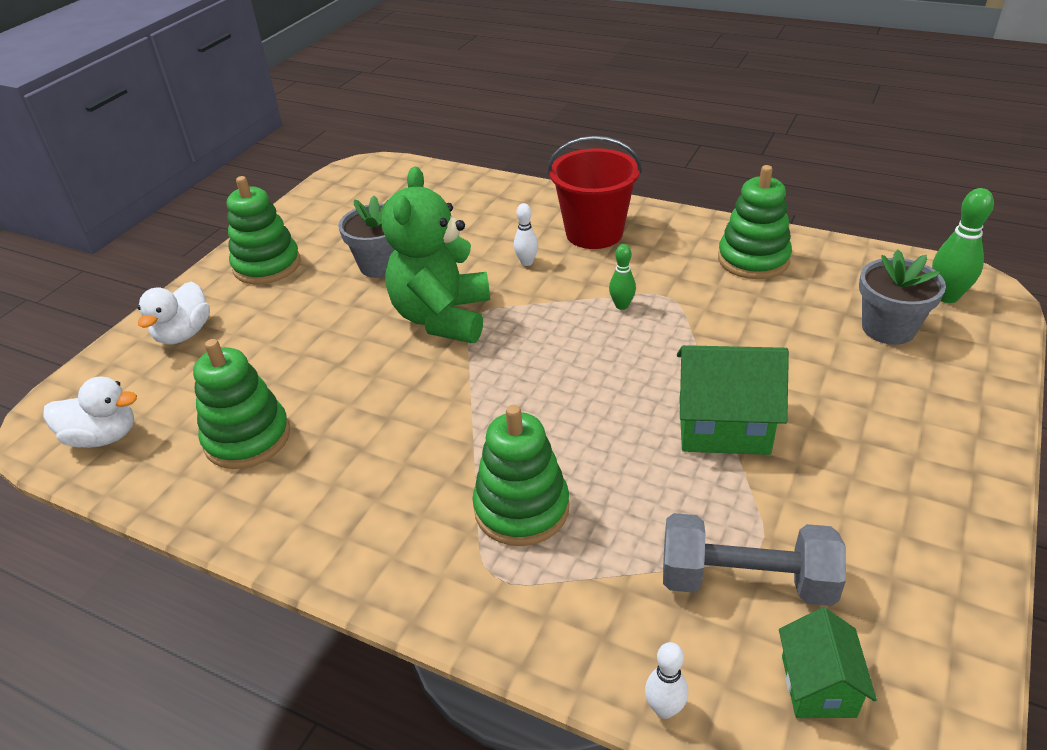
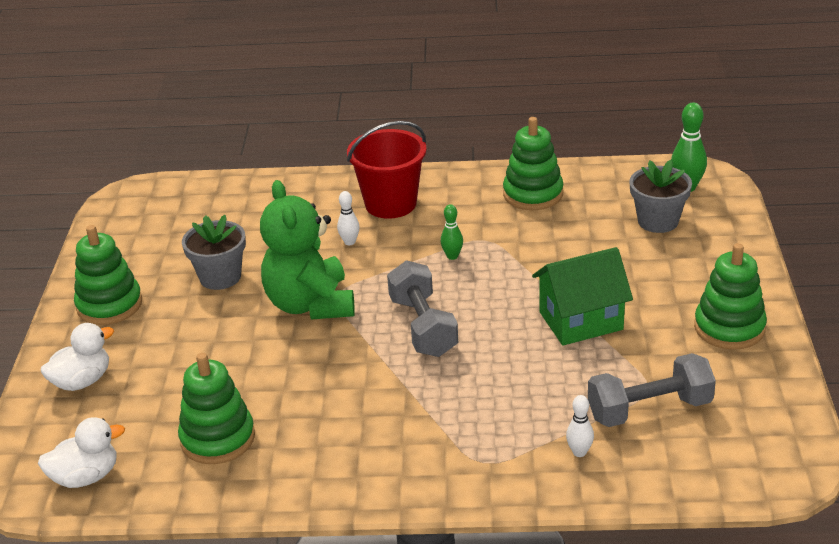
camera: 25 degrees left, 5 degrees down
(184, 334) = (82, 381): white duck -> white duck turned 120 degrees counterclockwise
(521, 508) = (473, 416): green stacking toy -> green stacking toy (729, 328)
(539, 377) = (423, 327): none -> grey dumbbell
(664, 709) = (640, 493): white bowling pin -> white bowling pin (579, 452)
(818, 686) = (722, 450): green house -> none

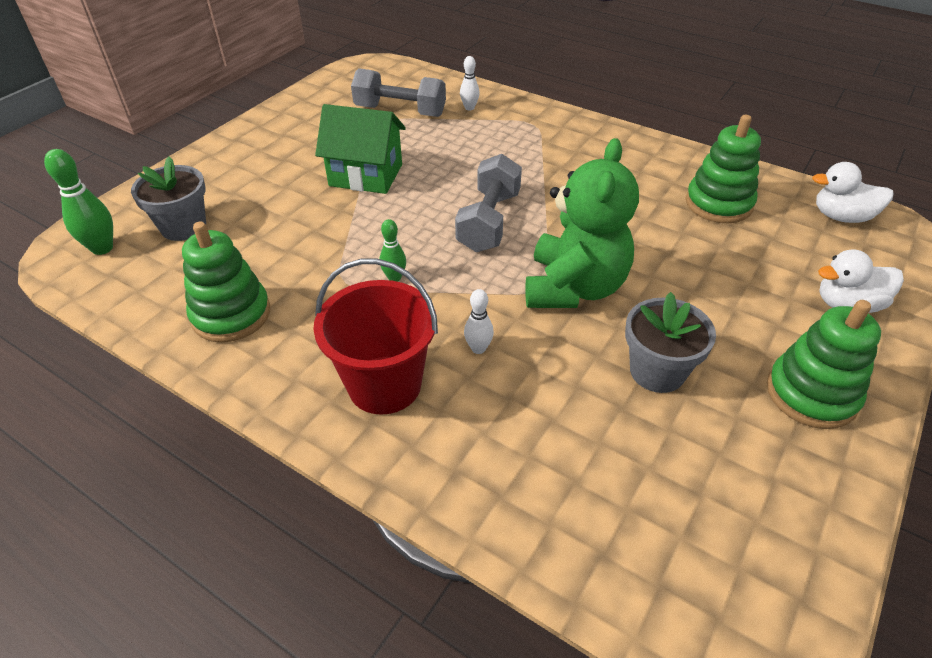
camera: 150 degrees left, 10 degrees up
(729, 328) = (281, 131): green stacking toy -> none

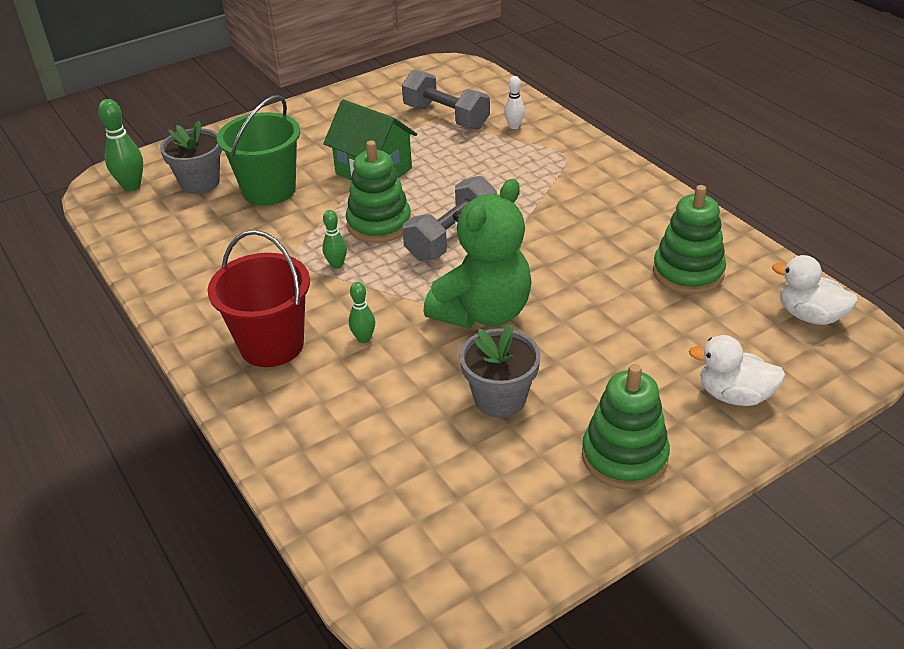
camera: 25 degrees right, 5 degrees down
(231, 314) = (193, 261): green stacking toy -> green stacking toy (379, 224)
(268, 217) = (269, 190): none -> green bucket
(478, 348) = (364, 339): white bowling pin -> green bowling pin

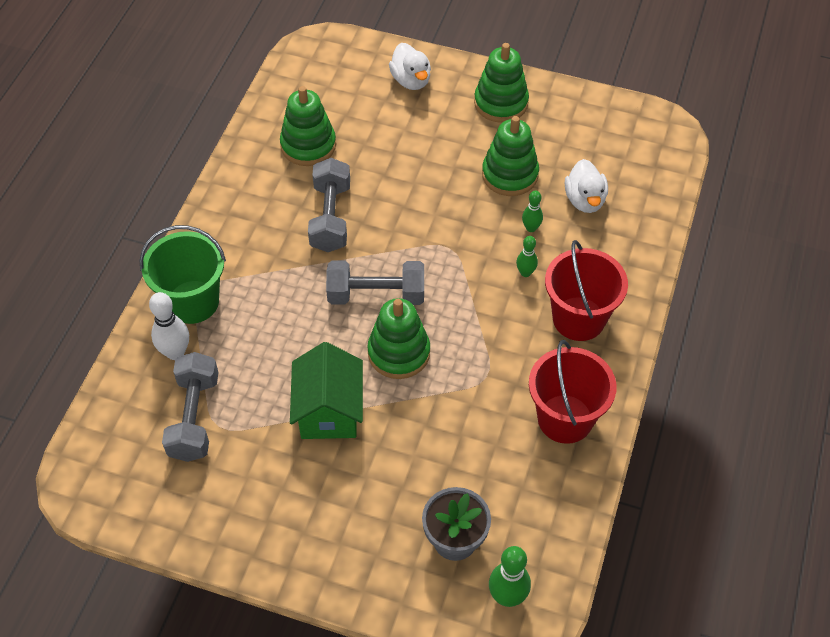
camera: 130 degrees left, 15 degrees up
(200, 281) = (565, 419): none -> red bucket
(269, 190) = (419, 471): green bucket -> green bucket (193, 302)
(337, 265) = (469, 344): green bowling pin -> green bowling pin (531, 228)
(483, 312) = (443, 227): green teddy bear -> none
(500, 398) = (510, 175): grey flower pot -> green stacking toy
(514, 126) = (175, 352): white bowling pin -> white bowling pin, size x1.65
(572, 248) = (330, 217): none -> grey dumbbell
(809, 316) = (307, 75): white duck -> white duck (585, 200)

